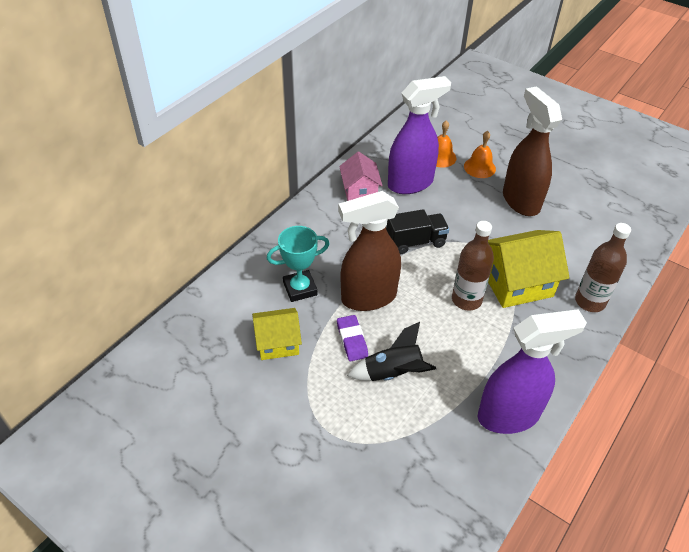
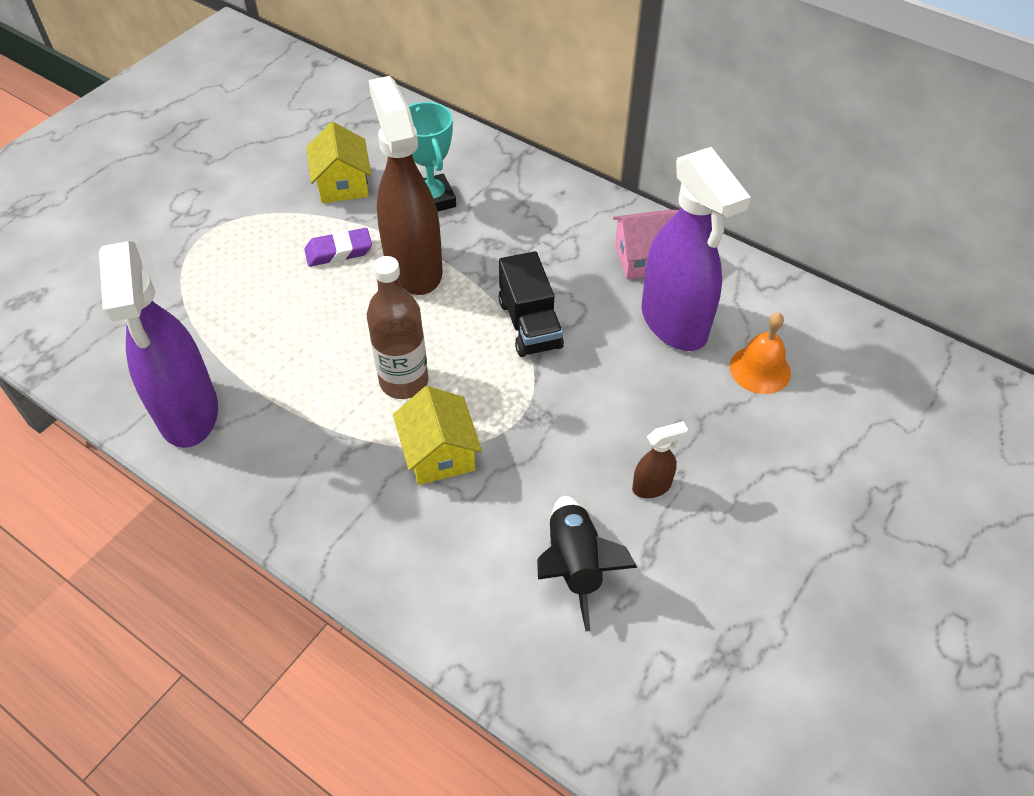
camera: 90 degrees right, 5 degrees up
(393, 373) = (279, 292): black rocket -> black rocket (575, 565)
(479, 167) = (742, 429): orange bell -> none
(516, 282) = (439, 453): yellow house -> yellow house, size x0.63
(520, 201) = (652, 486): brown spray bottle -> brown spray bottle, size x0.42
(590, 301) = (391, 561): brown bottle -> none

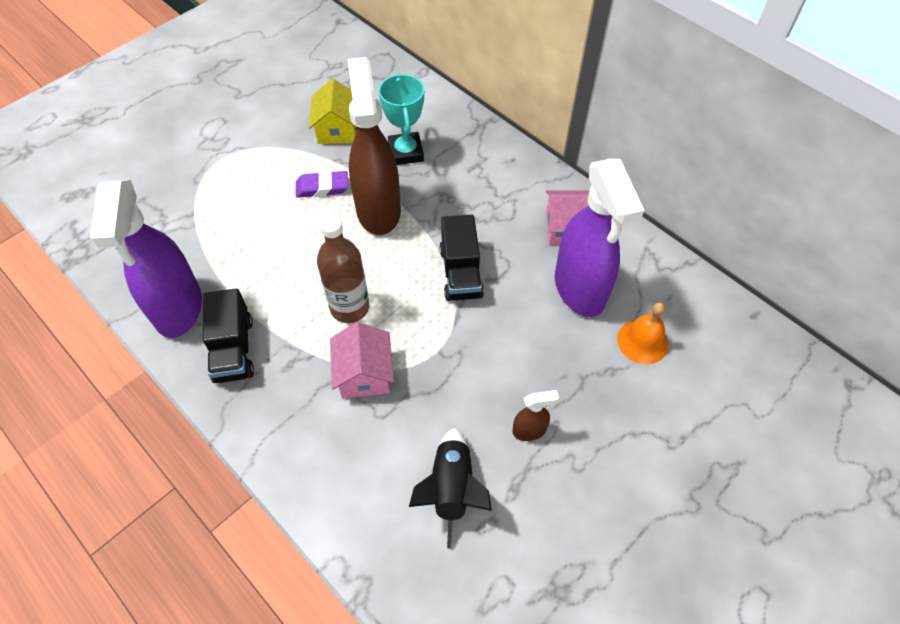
camera: 10 degrees right, 5 degrees up
(270, 450) = (233, 349): none -> black truck
(439, 453) = (364, 373): yellow house -> pink house

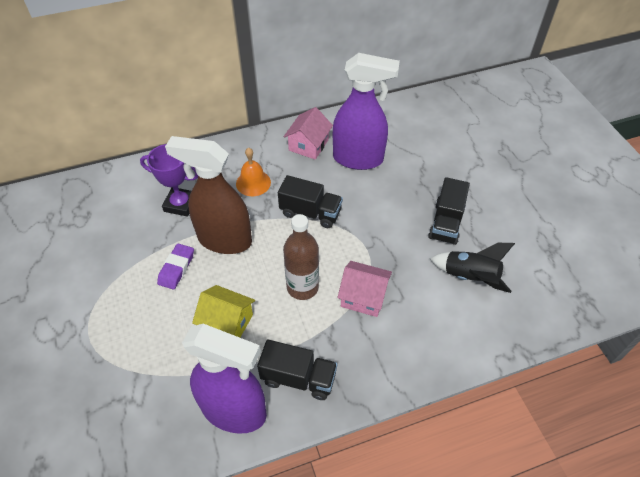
camera: 65 degrees left, 5 degrees down
(337, 129) = (122, 238): yellow house -> yellow house (227, 323)
(406, 152) = (180, 204): turquoise trophy -> purple trophy
(529, 430) = (446, 223): brown spray bottle -> black truck
(642, 341) = (410, 147): orange bell -> orange bell (253, 183)

